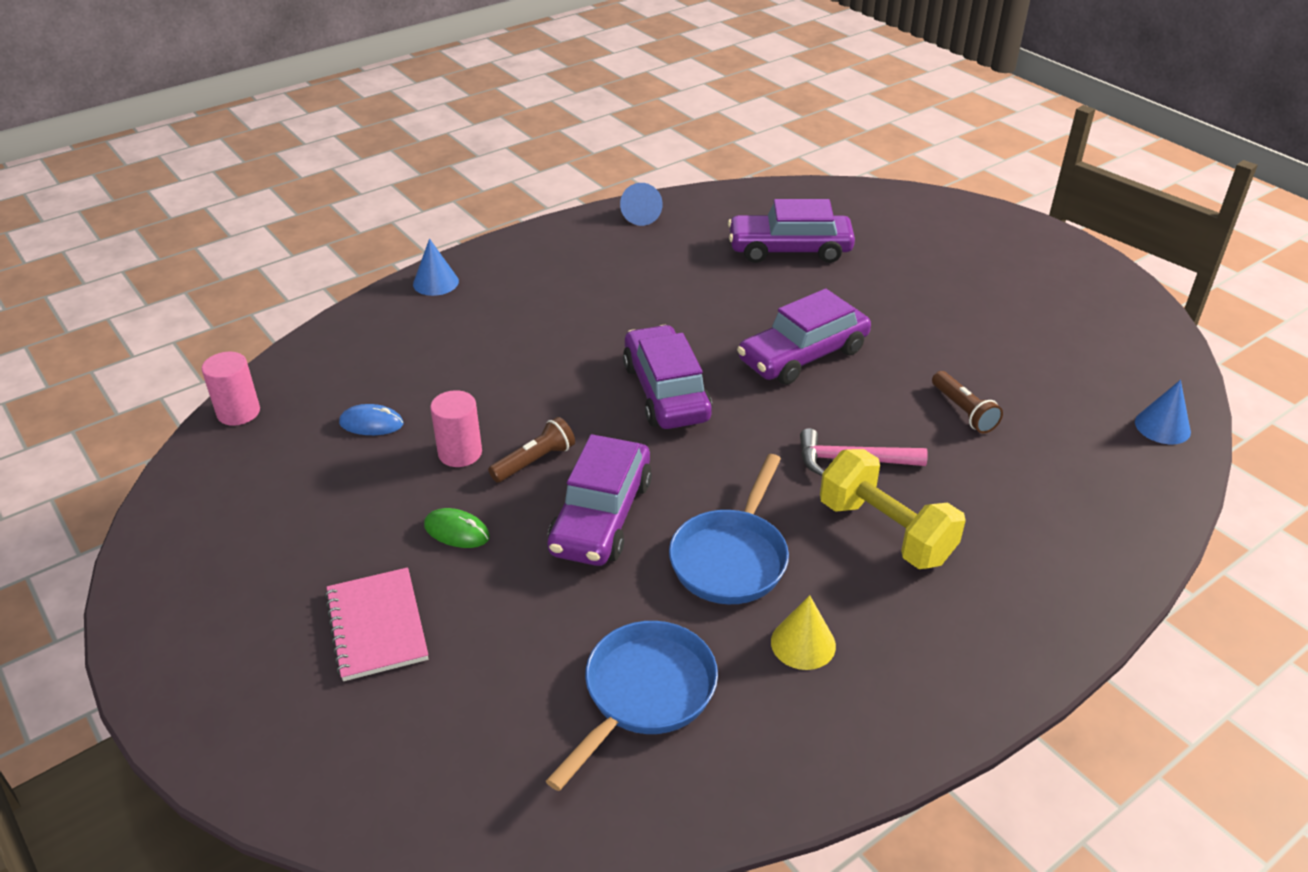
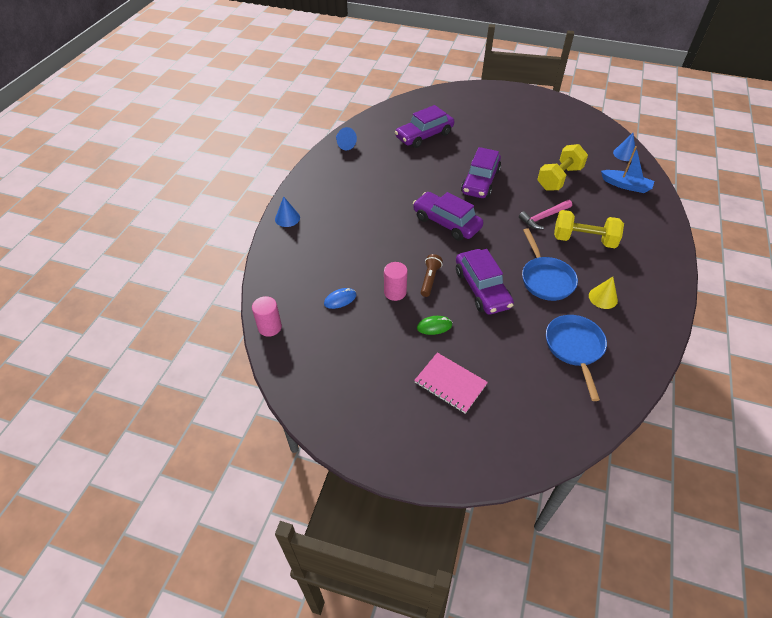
camera: 35 degrees left, 10 degrees up
(963, 411) = (559, 178): brown flashlight -> yellow dumbbell
(1096, 481) = (626, 185): none -> blue boat

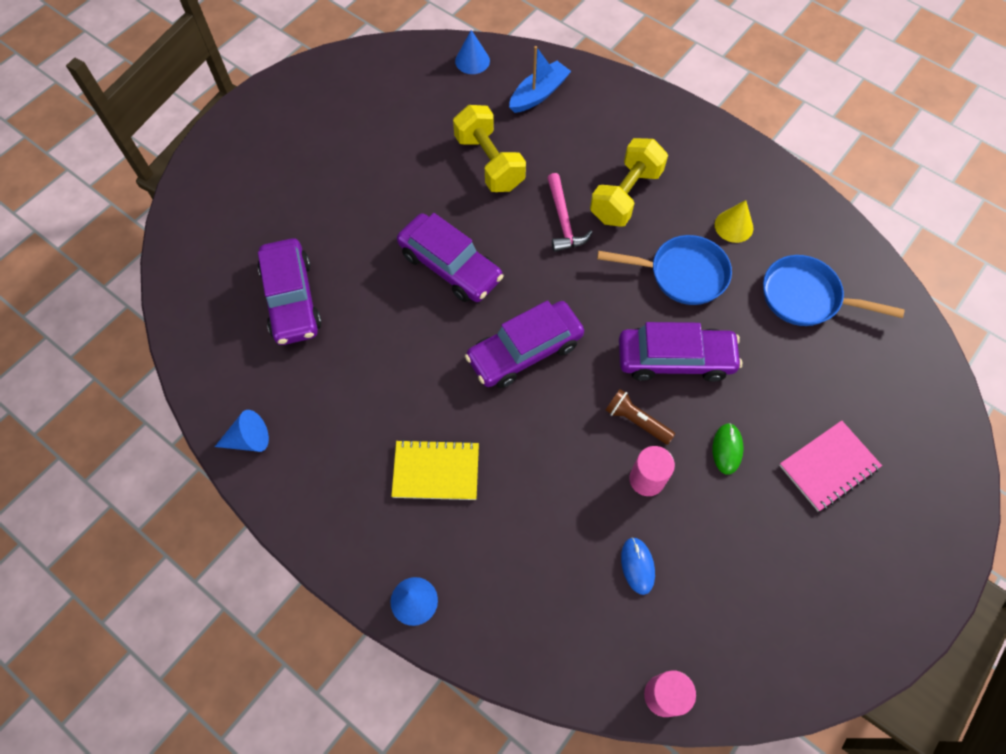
camera: 70 degrees left, 15 degrees up
(358, 208) = (436, 471): none -> yellow notebook

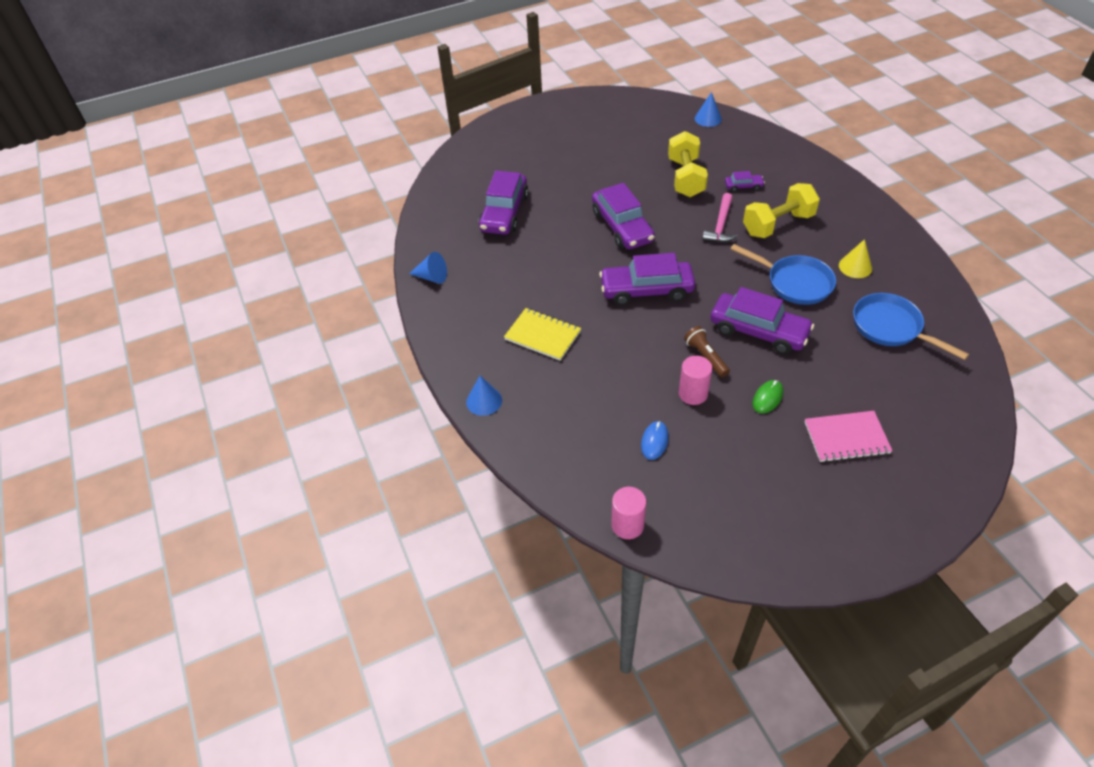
camera: 30 degrees right, 15 degrees down
(539, 94) = (746, 149): blue boat -> none
(561, 152) = (743, 186): none -> purple car

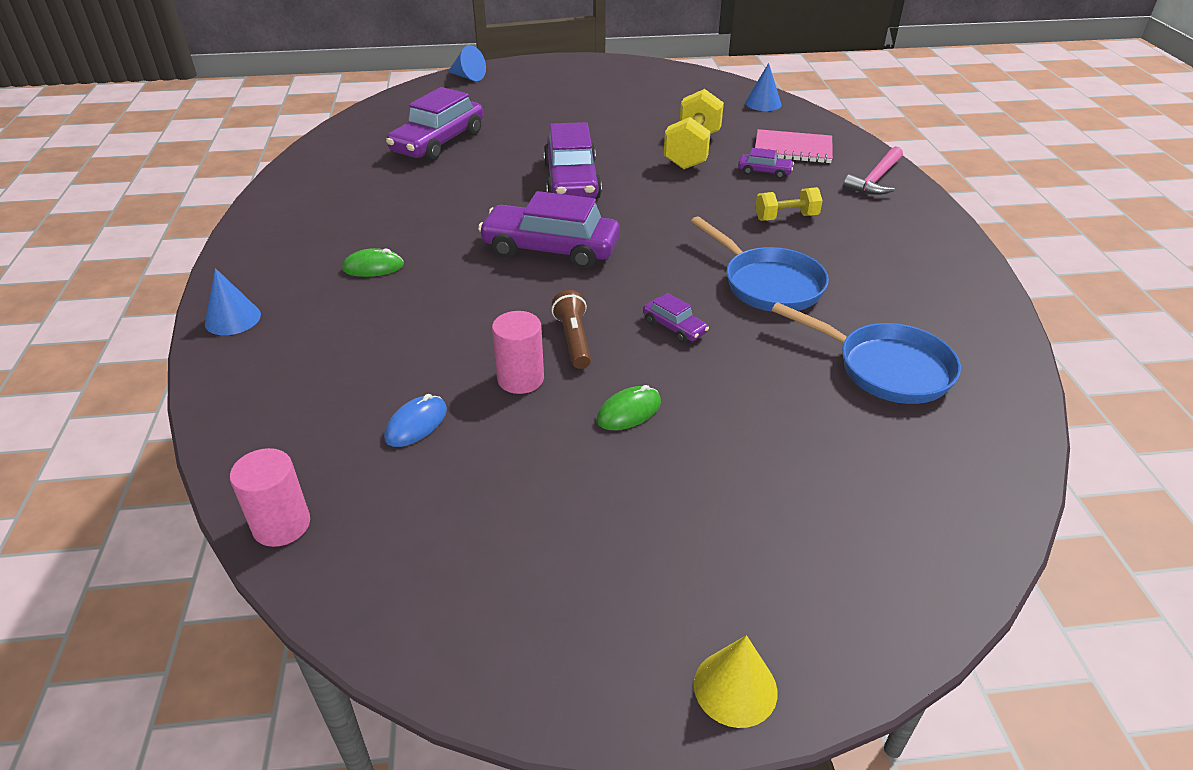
camera: 15 degrees right, 10 degrees down
(432, 277) = (296, 183): blue cone -> blue cone (468, 77)
(542, 336) = (373, 267): yellow notebook -> green mouse
(721, 225) = (705, 203): pink hammer -> pink hammer (876, 179)
(758, 331) = (674, 327): purple car -> purple car, size x0.46
(778, 224) = (786, 217): yellow dumbbell -> yellow dumbbell, size x0.57
(846, 438) = (720, 498): pink notebook -> pink notebook (793, 149)
(855, 267) = (872, 284): yellow cone -> yellow cone (735, 687)
(890, 327) = (886, 368): blue pan -> blue pan turned 150 degrees clockwise

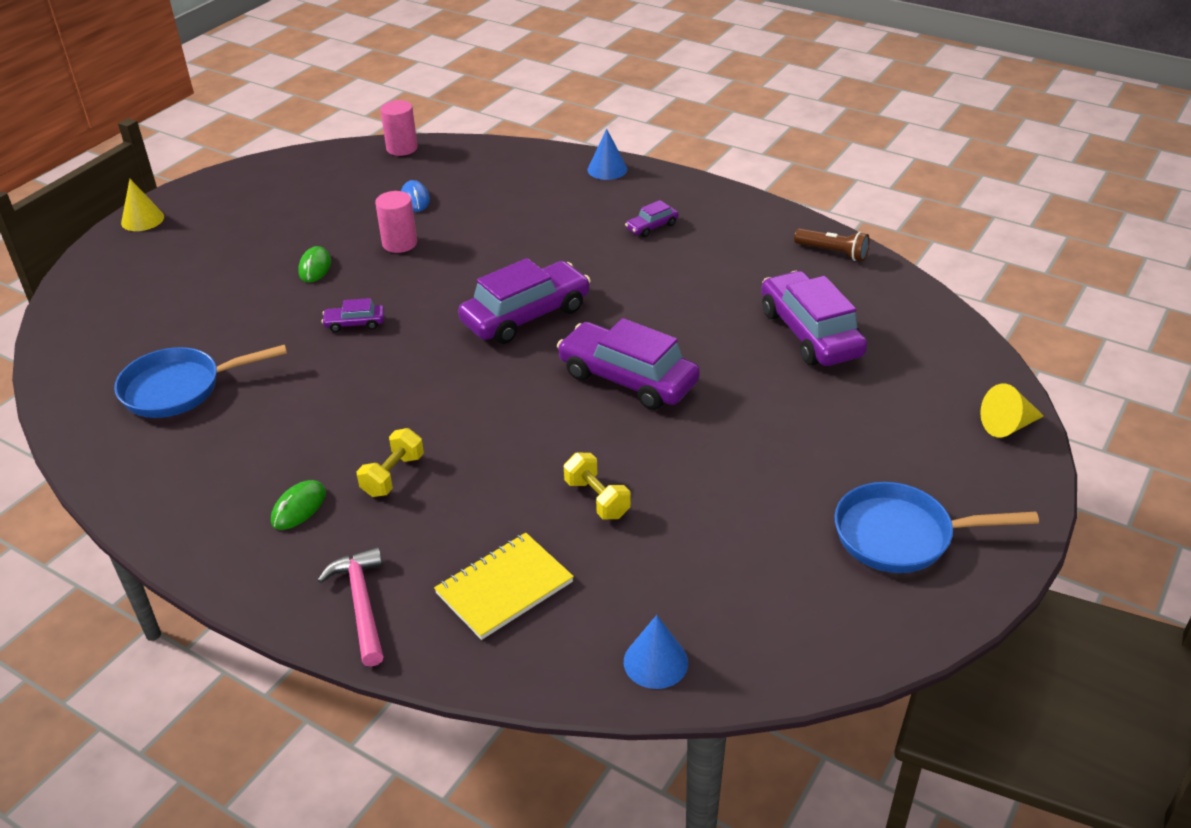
camera: 130 degrees right, 0 degrees up
(373, 267) = (605, 232): green mouse -> green mouse (299, 507)
(468, 77) = (1007, 425): blue cone -> yellow cone
(573, 340) = (405, 277): brown flashlight -> brown flashlight (832, 252)
(692, 150) = (597, 499): yellow dumbbell -> yellow dumbbell, size x0.57
(764, 172) = (487, 524): purple car -> purple car (652, 227)
(768, 284) = (330, 397): blue pan -> blue pan (901, 536)
(793, 149) = (504, 588): pink notebook -> yellow notebook

